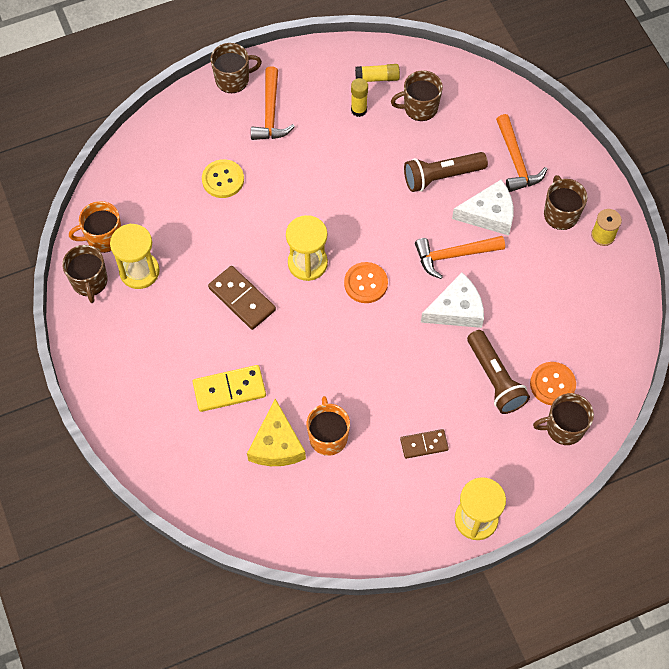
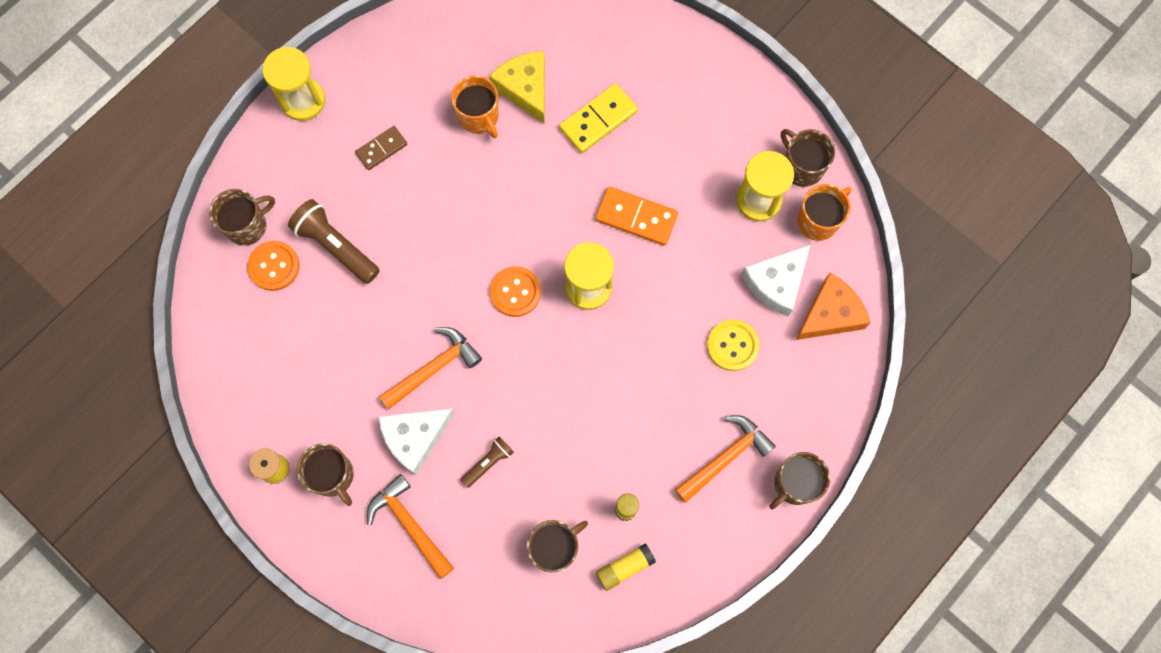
camera: 155 degrees right, 10 degrees up
(138, 171) = (830, 314): none -> orange cheese
(242, 299) = (636, 217): brown domino -> orange domino
(270, 113) = (725, 457): orange hammer -> orange hammer turned 75 degrees clockwise
(442, 176) = (488, 463): brown flashlight -> brown flashlight, size x0.56
(456, 309) = (406, 305): white cheese -> white cheese (776, 283)

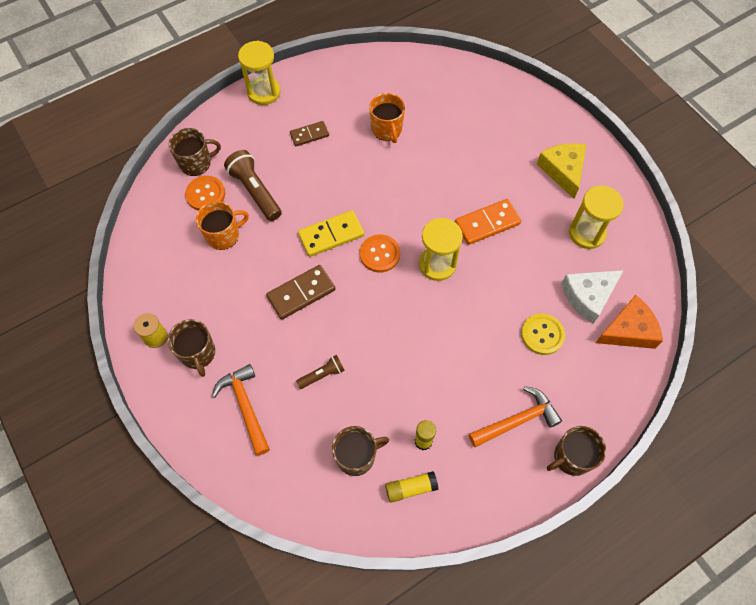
camera: 15 degrees right, 10 degrees down
(415, 438) = (270, 341): white cheese -> none
(434, 368) = (301, 293): orange hammer -> brown domino
(525, 88) = (426, 118): yellow cheese -> yellow cheese (563, 171)
(598, 120) = (475, 151): yellow domino -> yellow domino (331, 235)
(636, 217) = (487, 223): orange domino -> orange domino turned 60 degrees counterclockwise
(802, 167) = (626, 217): brown mug -> none
(818, 220) = (632, 258): orange mug -> orange mug (223, 235)

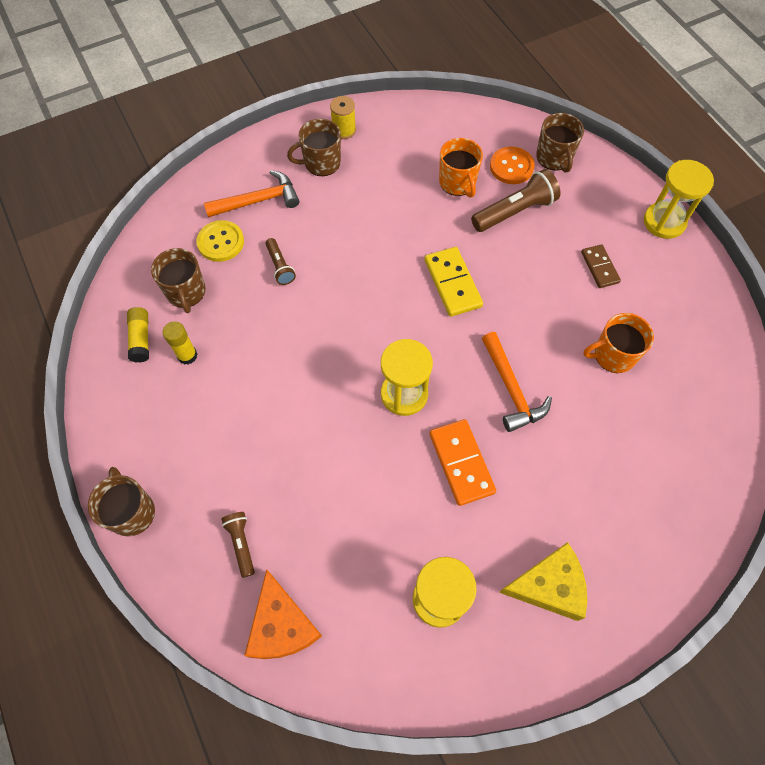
camera: 95 degrees right, 0 degrees up
(301, 293) = (379, 251): brown domino -> none
(380, 254) = (423, 332): orange button -> none
(517, 420) = (189, 457): orange hammer -> orange hammer (511, 389)
(542, 335) = (292, 506): yellow button -> yellow button (221, 242)
(578, 367) = (241, 544): none -> brown flashlight
(588, 296) = (339, 579): white cheese -> none

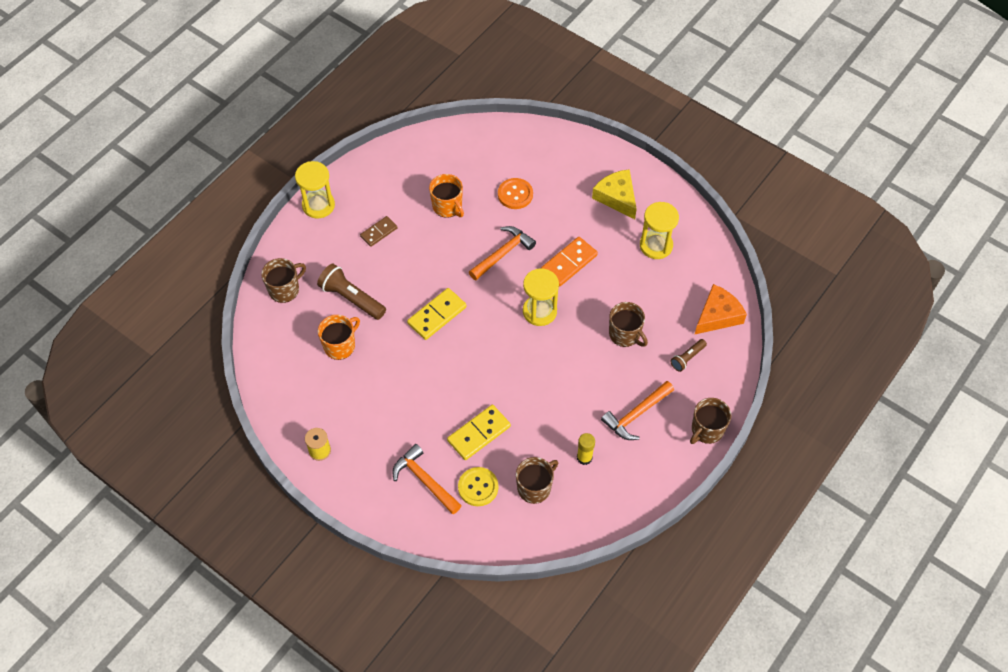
camera: 115 degrees left, 5 degrees down
(141, 339) = (588, 496): yellow glue stick -> none
(203, 438) = (636, 415): none -> orange hammer
(280, 266) = (479, 434): brown flashlight -> yellow domino
(321, 163) = (363, 452): brown mug -> brown mug (625, 334)
(511, 167) = (307, 315): orange button -> orange button (515, 194)

